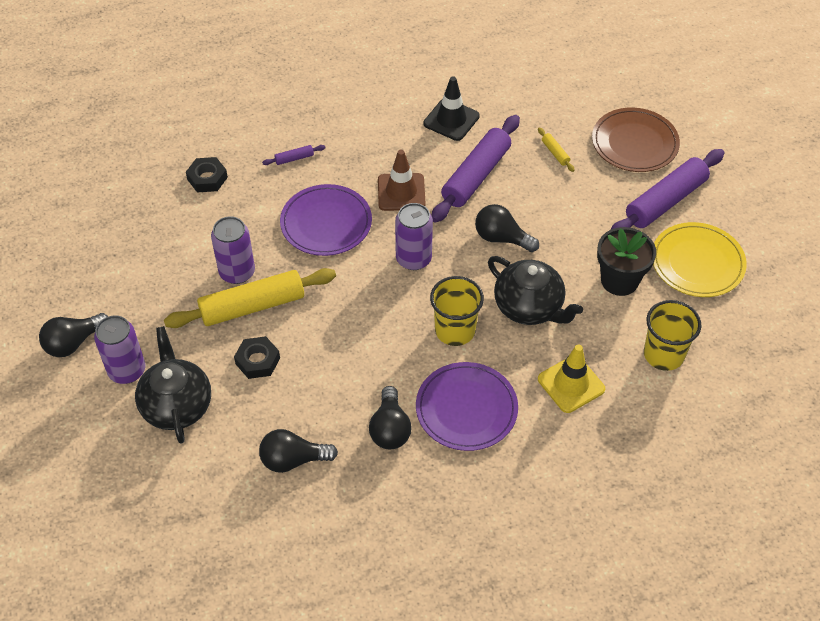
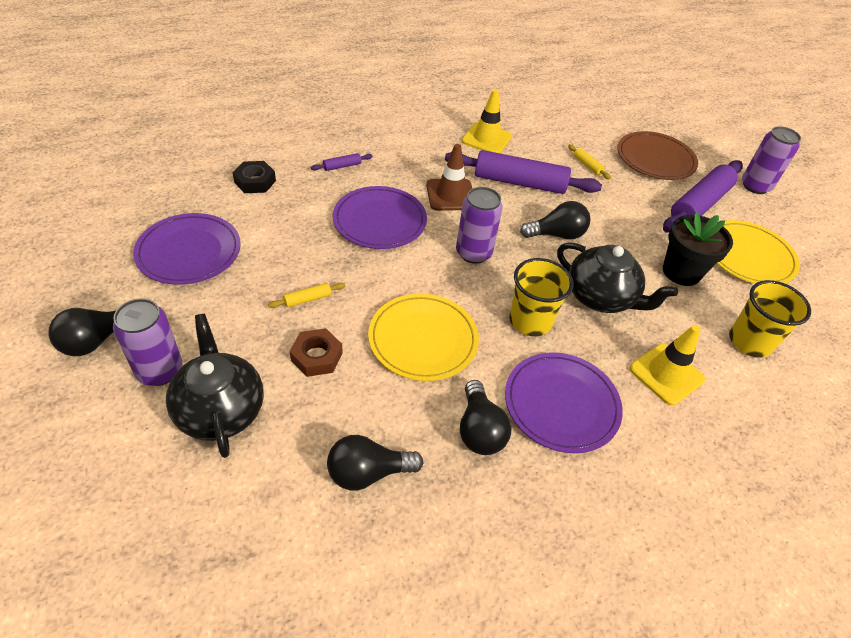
camera: 10 degrees left, 5 degrees down
(147, 257) = (189, 252): none -> purple plate
(237, 272) = (289, 266): purple can -> purple can (755, 186)
(252, 306) = (307, 299): yellow rolling pin -> yellow rolling pin, size x0.41
(257, 361) = (316, 356): black nut -> brown nut
(352, 347) = (423, 339): none -> yellow plate
(451, 120) = (486, 139): black traffic cone -> yellow traffic cone
(476, 176) = (519, 182): purple rolling pin -> purple rolling pin turned 75 degrees clockwise
(501, 238) = (556, 234): black light bulb -> black light bulb turned 150 degrees clockwise

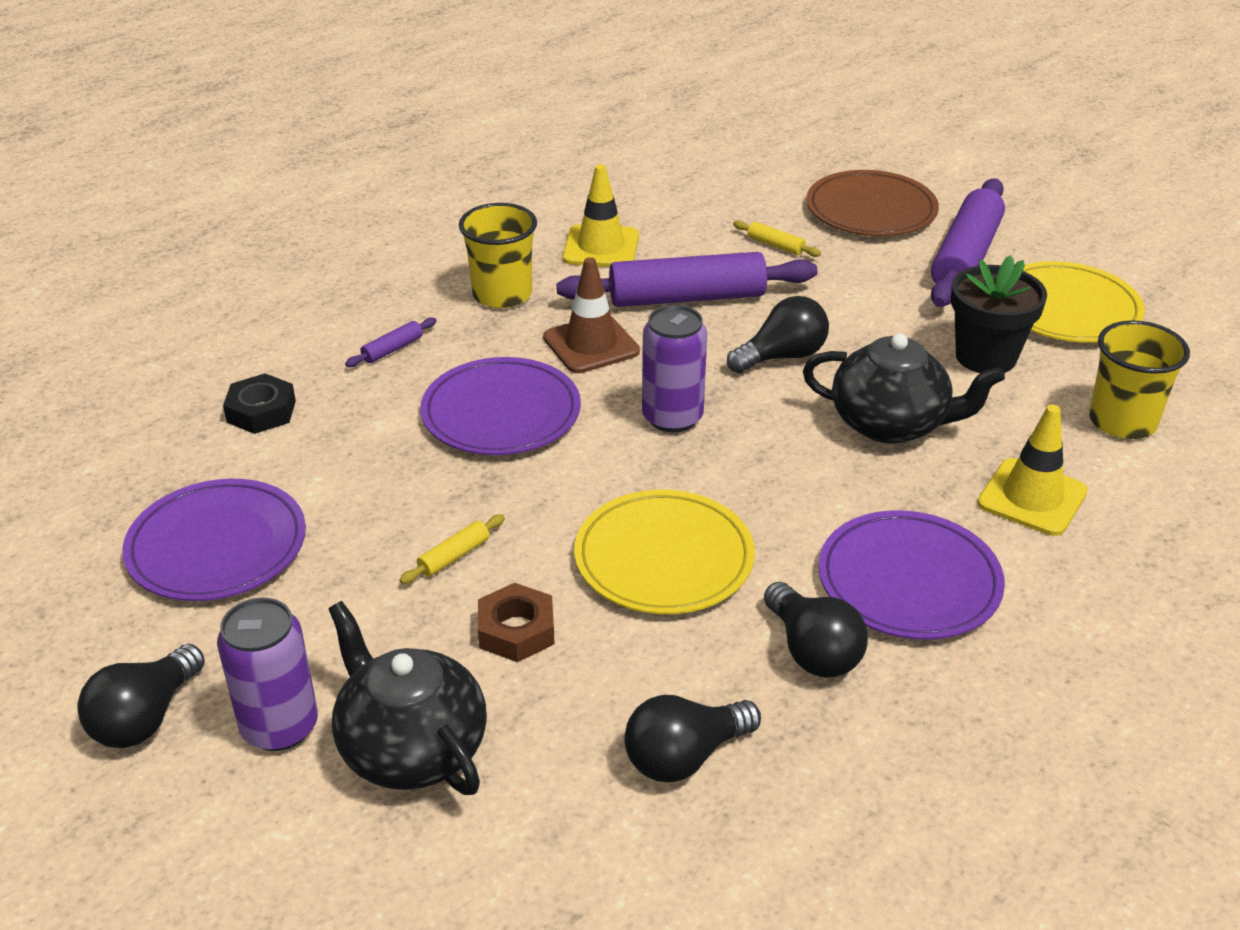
camera: 15 degrees left, 10 degrees down
(530, 321) = (807, 486): yellow cup -> yellow cup (502, 294)
(755, 186) = (1031, 210): purple can -> none

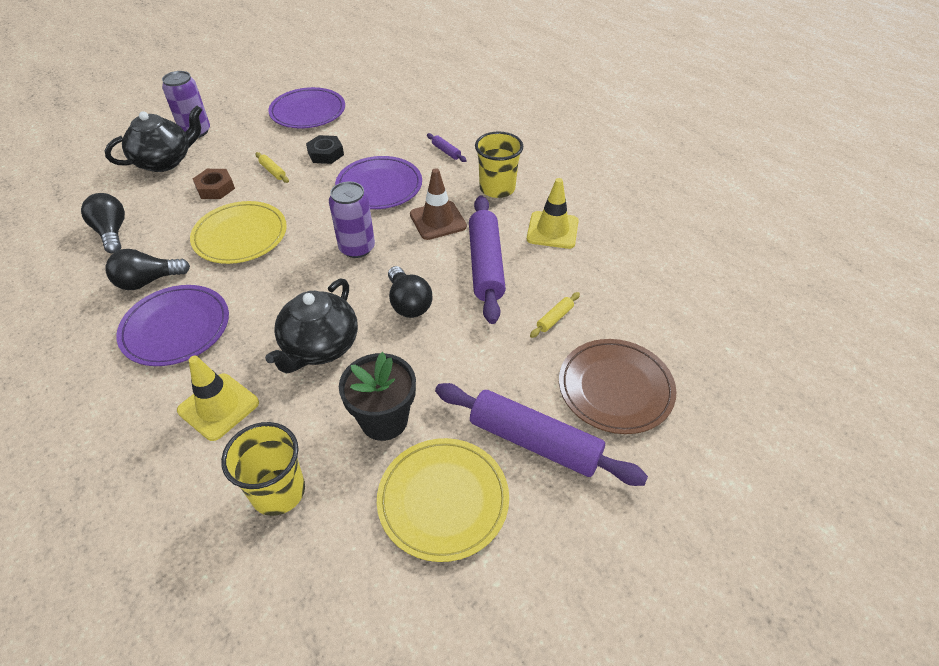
camera: 95 degrees right, 10 degrees up
(145, 718) = (218, 104): black light bulb -> none
(261, 411) = (401, 116): black nut -> black nut (326, 154)

